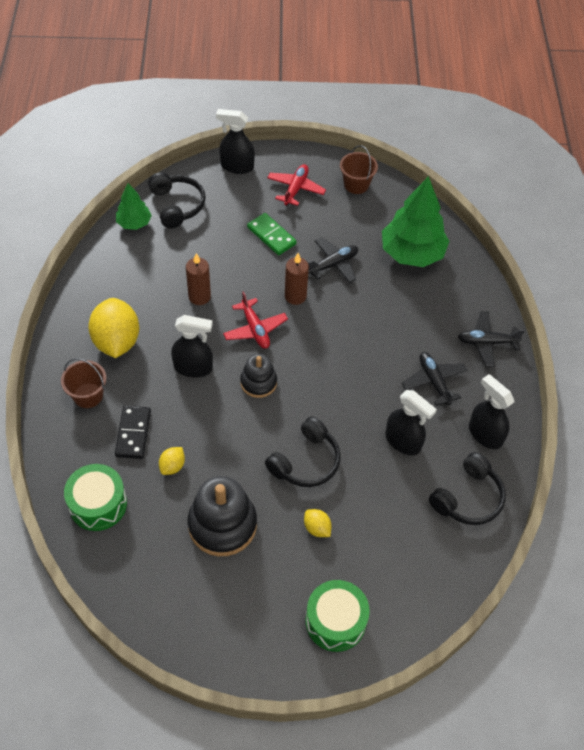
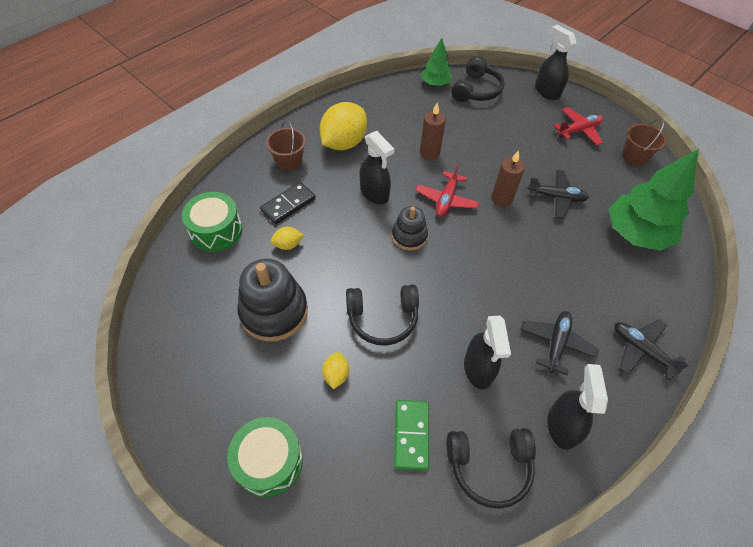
camera: 45 degrees right, 0 degrees up
(271, 236) = (526, 148): green domino -> green domino (411, 435)

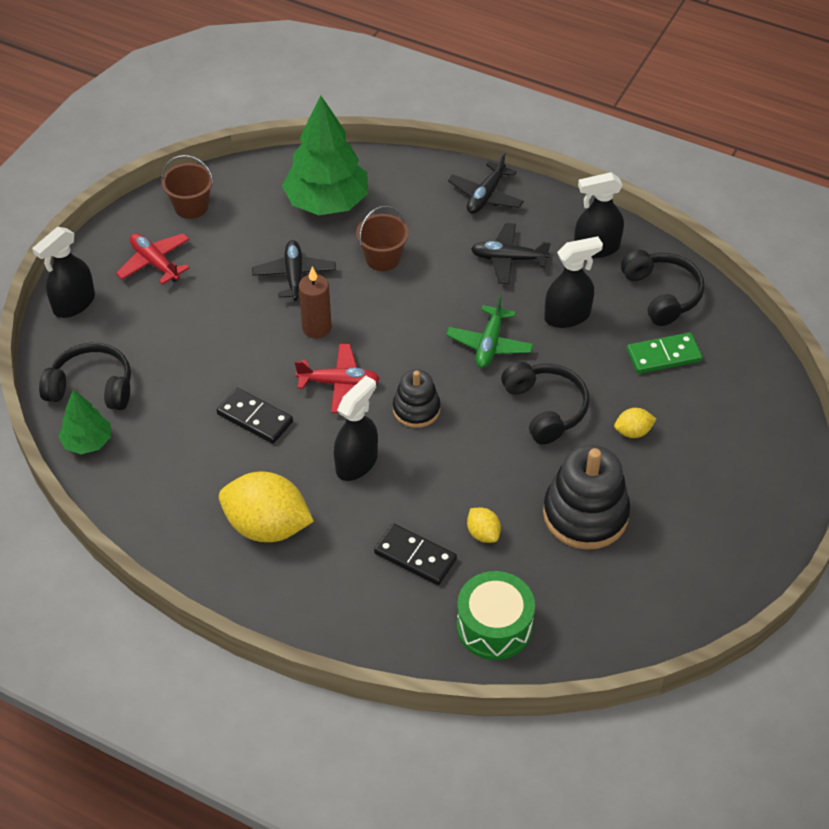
camera: 105 degrees left, 5 degrees down
(269, 461) = (748, 460): green drum -> none
(289, 161) = (331, 584): brown bucket -> brown bucket (383, 258)
(429, 153) = (255, 418): brown candle -> black domino
(460, 300) = (489, 344): none -> green plane

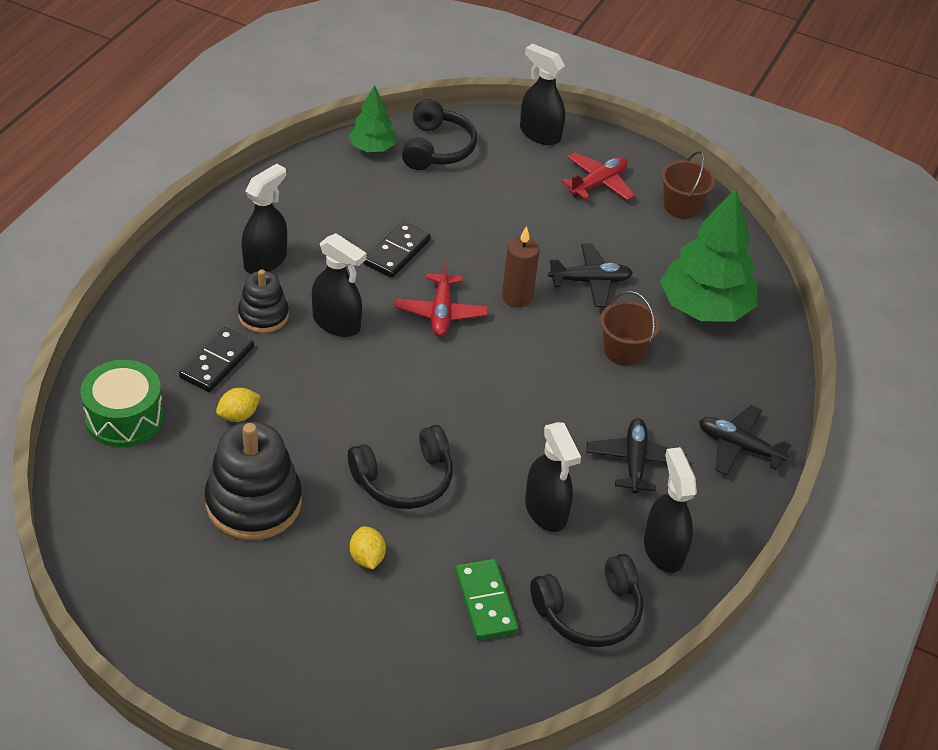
camera: 85 degrees right, 5 degrees down
(267, 526) = (265, 260): yellow lemon -> black spray bottle
(416, 409) = (405, 370): black stacking toy -> black stacking toy (263, 315)
(489, 344) = (499, 436): green plane -> none

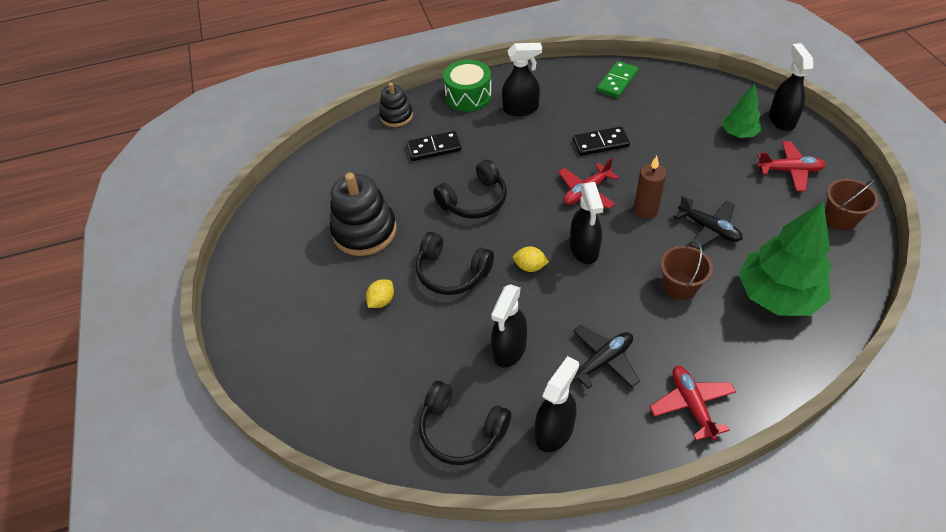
camera: 55 degrees right, 5 degrees up
(125, 417) = (360, 149): green drum -> green drum (468, 96)
(238, 415) = (411, 181): yellow lemon -> yellow lemon (530, 267)
(263, 315) = (485, 137): black stacking toy -> black stacking toy (396, 116)
(337, 323) = (519, 163): black spray bottle -> black spray bottle (584, 249)
(372, 148) = (655, 77): green tree -> green tree (739, 133)
(437, 148) = (697, 96): black headphones -> black headphones (474, 200)
(486, 602) = (411, 375): green domino -> green domino (617, 81)
(739, 447) = (691, 405): black plane -> red plane

